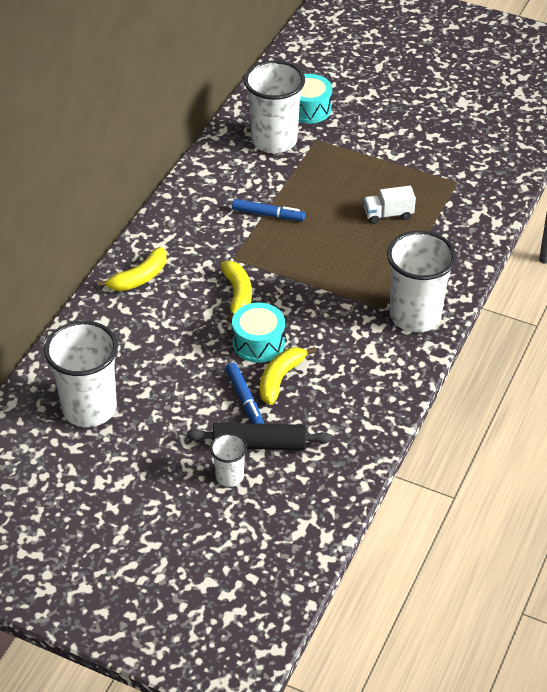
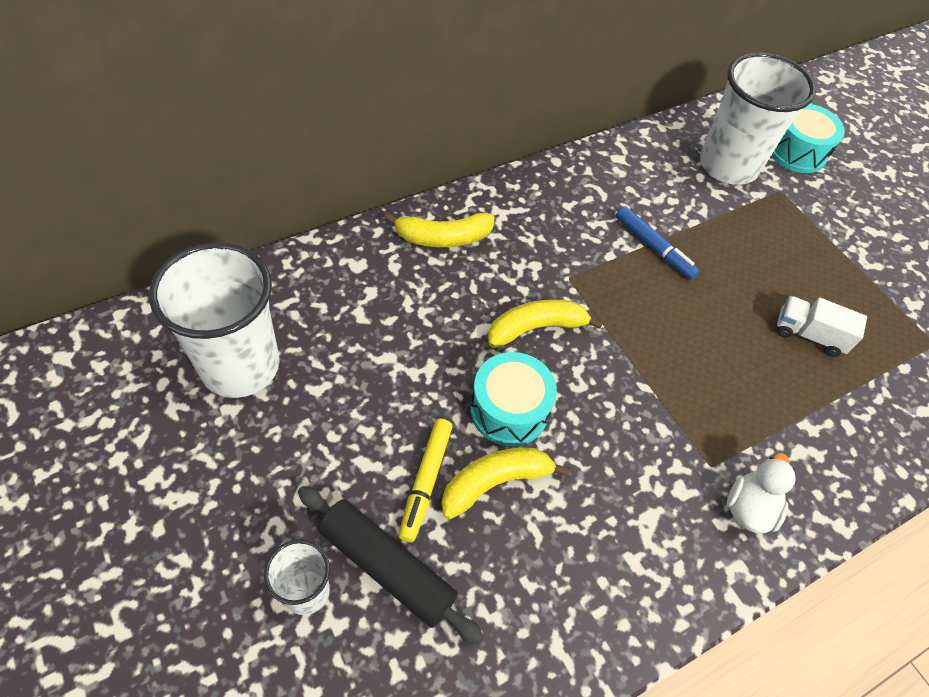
camera: 30 degrees right, 10 degrees up
(237, 295) = (536, 328): yellow banana -> yellow banana turned 135 degrees counterclockwise
(244, 399) = (425, 481): blue marker -> yellow marker
(415, 316) = (749, 508): white cup -> white duck

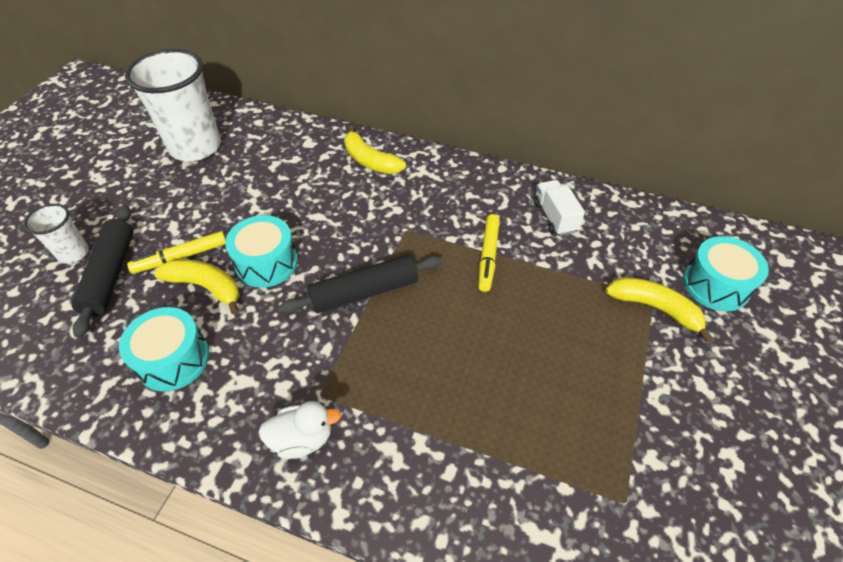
camera: 55 degrees right, 5 degrees down
(536, 328) = (345, 238): yellow banana -> yellow banana (655, 308)
(573, 565) = (173, 359): none -> turquoise drum
(619, 358) = (364, 292): none -> black rolling pin
(654, 248) = (488, 256): blue marker -> yellow marker
(728, 165) = (632, 252): white cup -> none
(809, 335) = (517, 395): white truck -> white truck (554, 217)

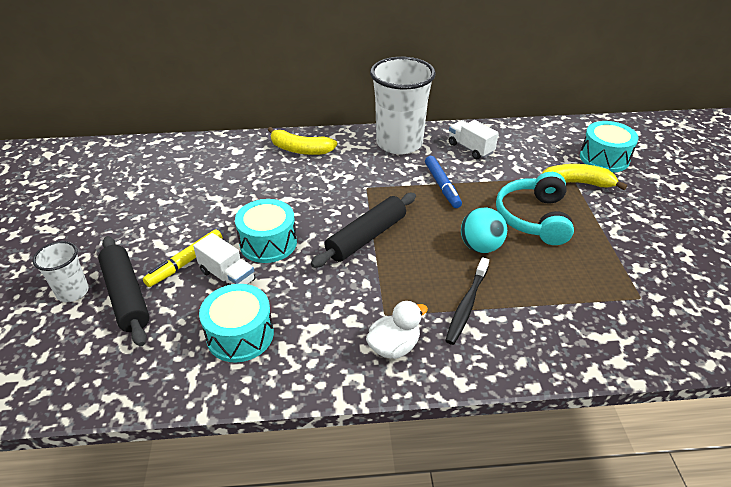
camera: 25 degrees left, 10 degrees down
(195, 147) = (131, 180): white cup -> white cup (399, 143)
(206, 287) = (227, 276): yellow banana -> white truck
(411, 421) = (467, 305): none -> black toothbrush
(477, 352) = (480, 247): none -> turquoise ball
(488, 256) = (442, 186): yellow marker -> blue marker
(566, 337) = (533, 218): none -> turquoise headphones

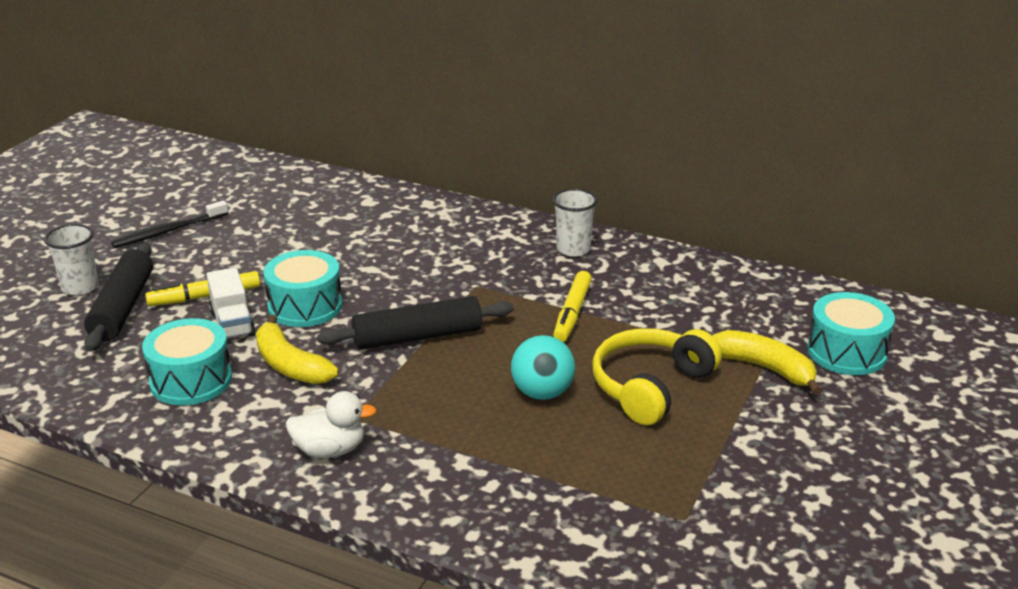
camera: 30 degrees right, 10 degrees down
(300, 149) = (442, 221): yellow banana -> yellow banana (290, 365)
(399, 143) = (573, 249): white cup -> white cup, size x0.50
(442, 186) = (572, 313): blue marker -> yellow marker
(467, 305) = (455, 443): black toothbrush -> black toothbrush (169, 231)
(470, 148) = (662, 282): white truck -> none
(533, 218) = (650, 386): turquoise headphones -> yellow headphones

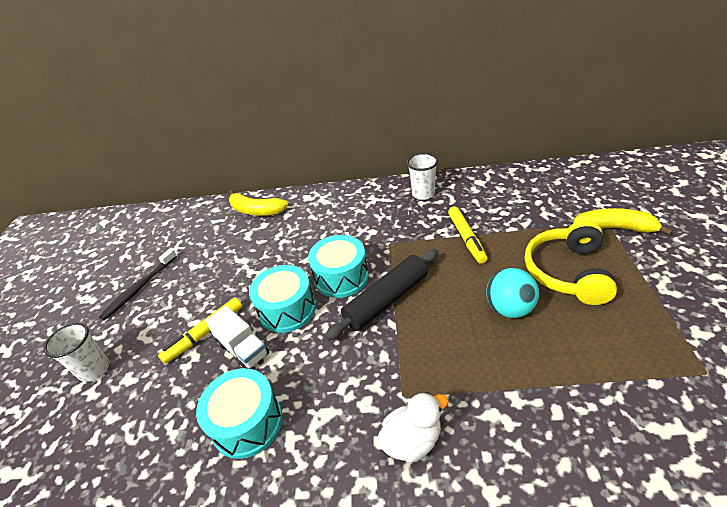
camera: 20 degrees left, 10 degrees up
(122, 307) = (143, 373): black rolling pin -> none
(290, 365) = (315, 368): yellow banana -> yellow banana (256, 210)
(846, 352) = (641, 198): turquoise drum -> turquoise drum (341, 277)

